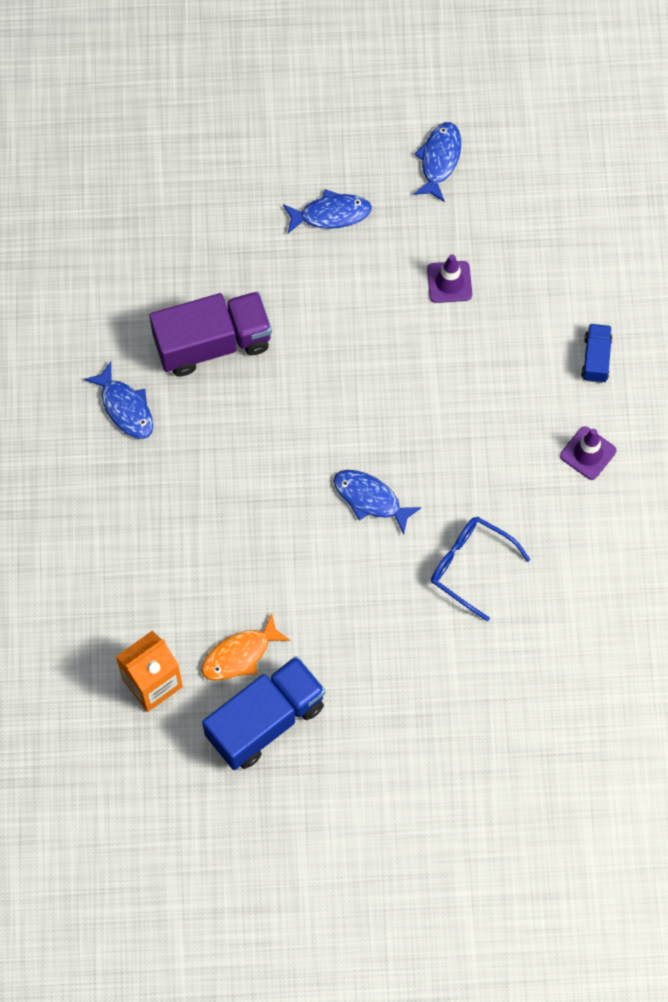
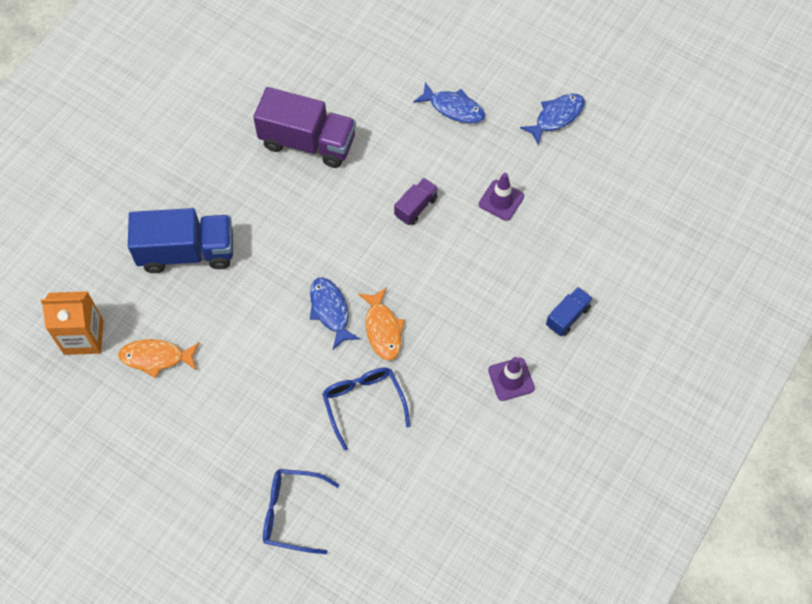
camera: 35 degrees right, 5 degrees down
(125, 407) = (217, 147): blue fish -> none
(265, 721) = (135, 415): blue truck -> blue truck (187, 252)
(372, 342) = (416, 207): none -> purple truck
(434, 484) = (382, 329): none -> orange fish
(484, 709) = (292, 513): none -> blue glasses

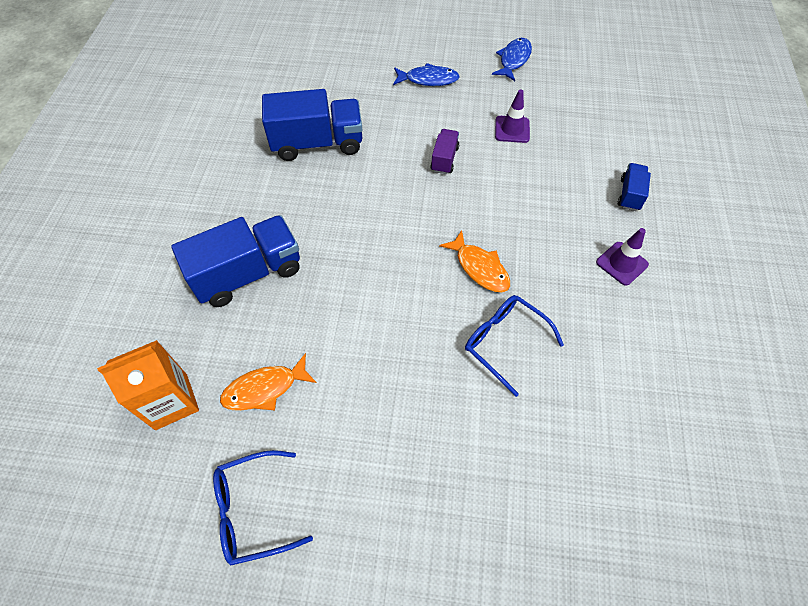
camera: 25 degrees left, 5 degrees down
(292, 513) = (503, 490): blue glasses -> blue glasses (254, 510)
(307, 142) = (317, 143): purple truck -> blue truck
(330, 311) = (420, 271): blue fish -> none

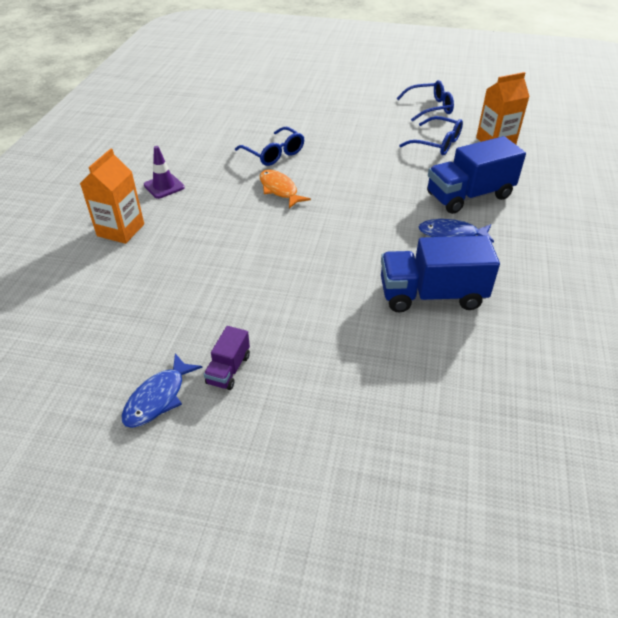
camera: 175 degrees left, 15 degrees down
(265, 388) = (436, 143): orange fish -> blue glasses
(428, 80) = (291, 372): blue fish -> blue fish (452, 234)
(444, 159) = (290, 270): purple truck -> purple truck (228, 369)
(512, 129) = (205, 297): purple traffic cone -> none
(630, 194) = (120, 230): blue truck -> orange carton

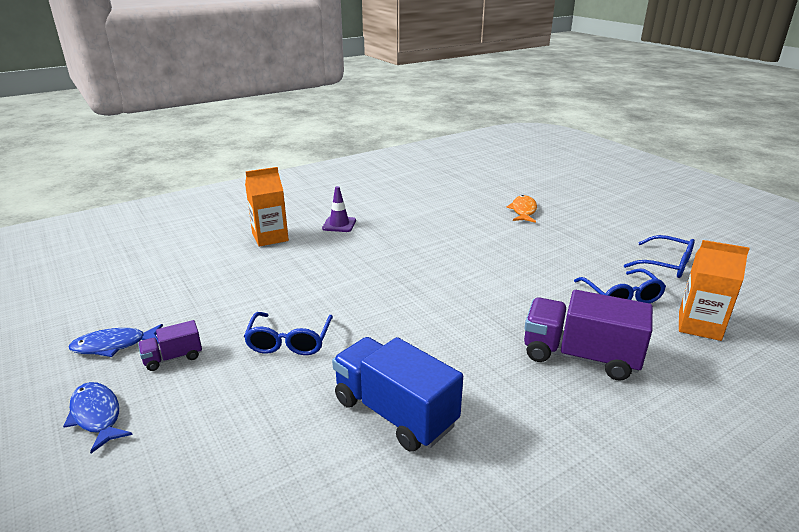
camera: 45 degrees right, 15 degrees down
(274, 153) = (451, 238): blue glasses -> blue glasses (289, 341)
(279, 190) = (412, 264): orange fish -> orange fish (523, 211)
(452, 234) = (502, 377): blue fish -> blue fish (97, 416)
(469, 196) = (580, 356): blue truck -> purple truck

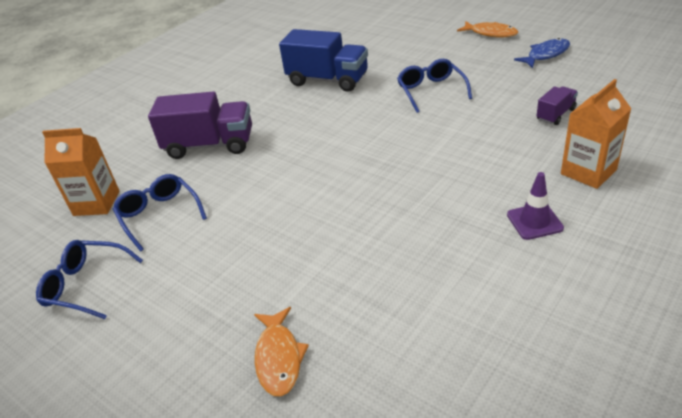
camera: 165 degrees right, 10 degrees up
(97, 416) = (490, 33): blue fish -> orange fish
(173, 358) = (495, 61): purple truck -> purple truck (555, 114)

